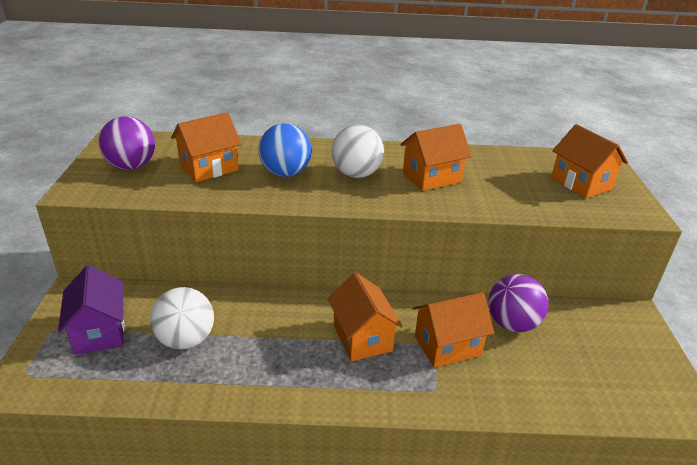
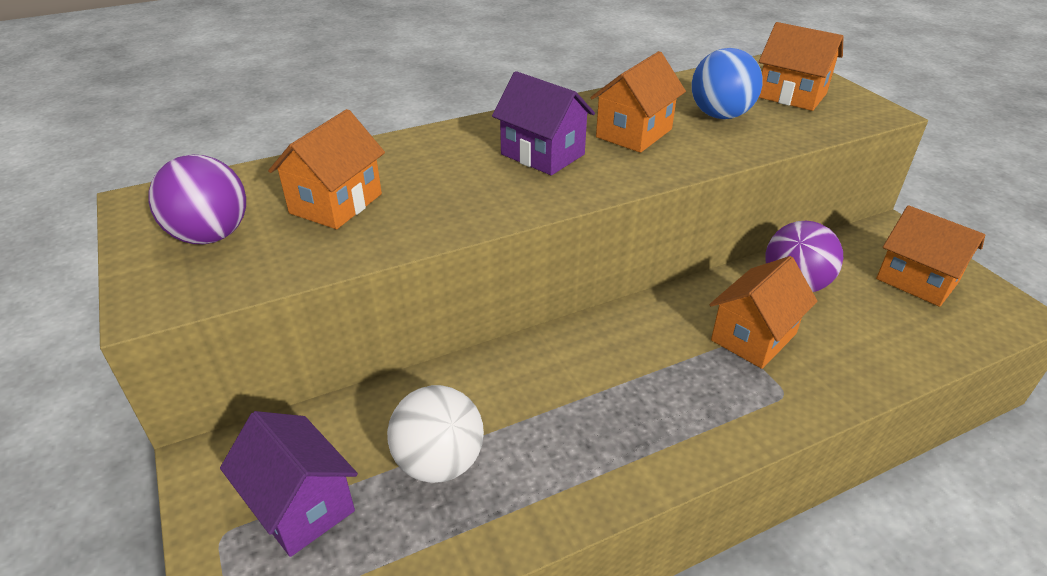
camera: 25 degrees left, 5 degrees up
(285, 173) = (451, 179): blue ball -> blue ball (720, 115)
(356, 174) = (542, 154): white ball -> purple house
(362, 338) = (656, 366): orange house -> orange house (917, 280)

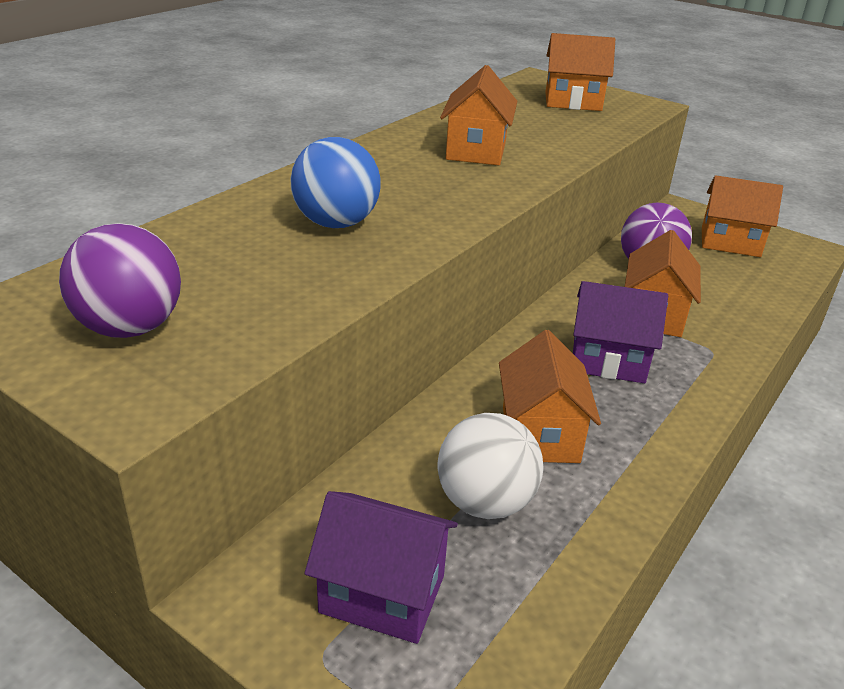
camera: 30 degrees left, 5 degrees down
(336, 203) = (247, 265): orange house -> orange house (540, 434)
(542, 154) = (412, 182): purple house -> purple house (608, 360)
(720, 115) = (533, 125): blue ball -> blue ball (336, 223)

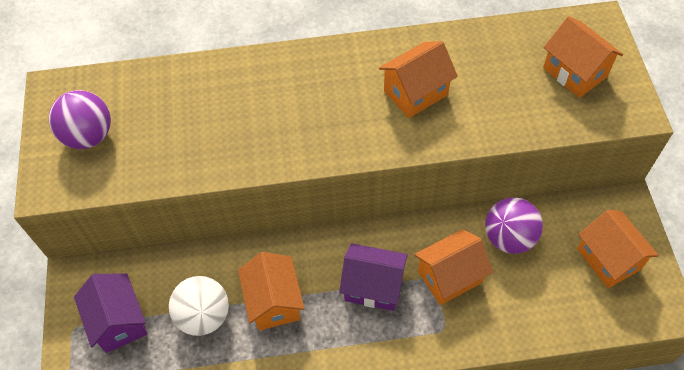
camera: 50 degrees right, 25 degrees up
(336, 223) = (249, 115): blue ball -> none
(540, 434) = (274, 302): orange house -> orange house turned 60 degrees counterclockwise
(608, 360) = (373, 286): purple house -> purple house turned 45 degrees counterclockwise

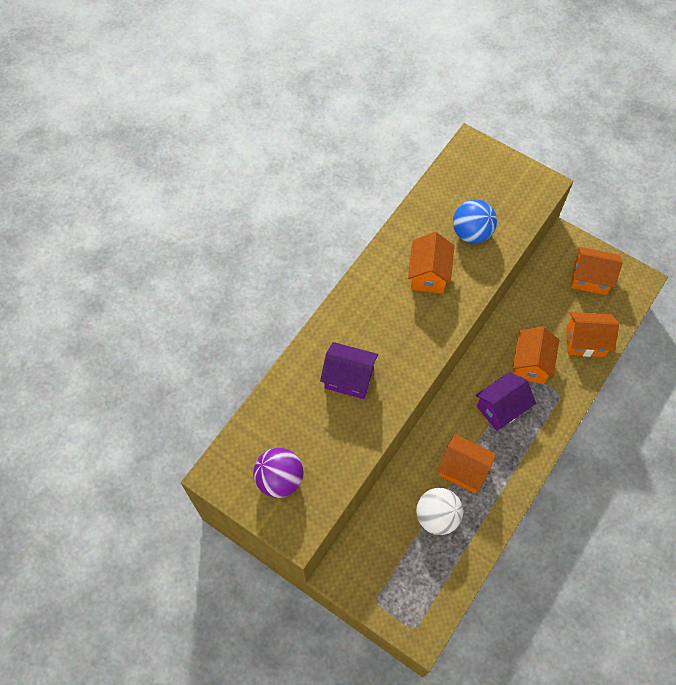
camera: 50 degrees left, 5 degrees up
(119, 321) = (396, 570): purple house -> purple house (349, 378)
(502, 92) = (471, 233): none -> blue ball
(509, 238) = (533, 313): purple ball -> none
(574, 72) = (492, 187): orange house -> orange house (585, 342)

